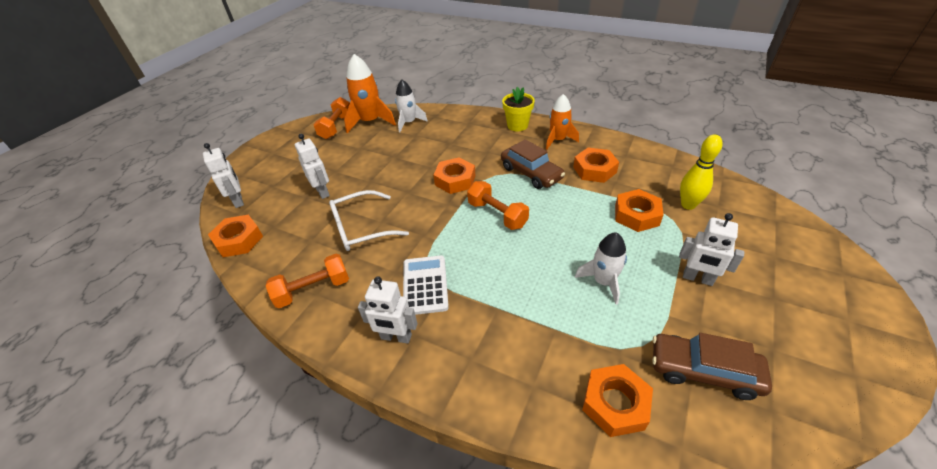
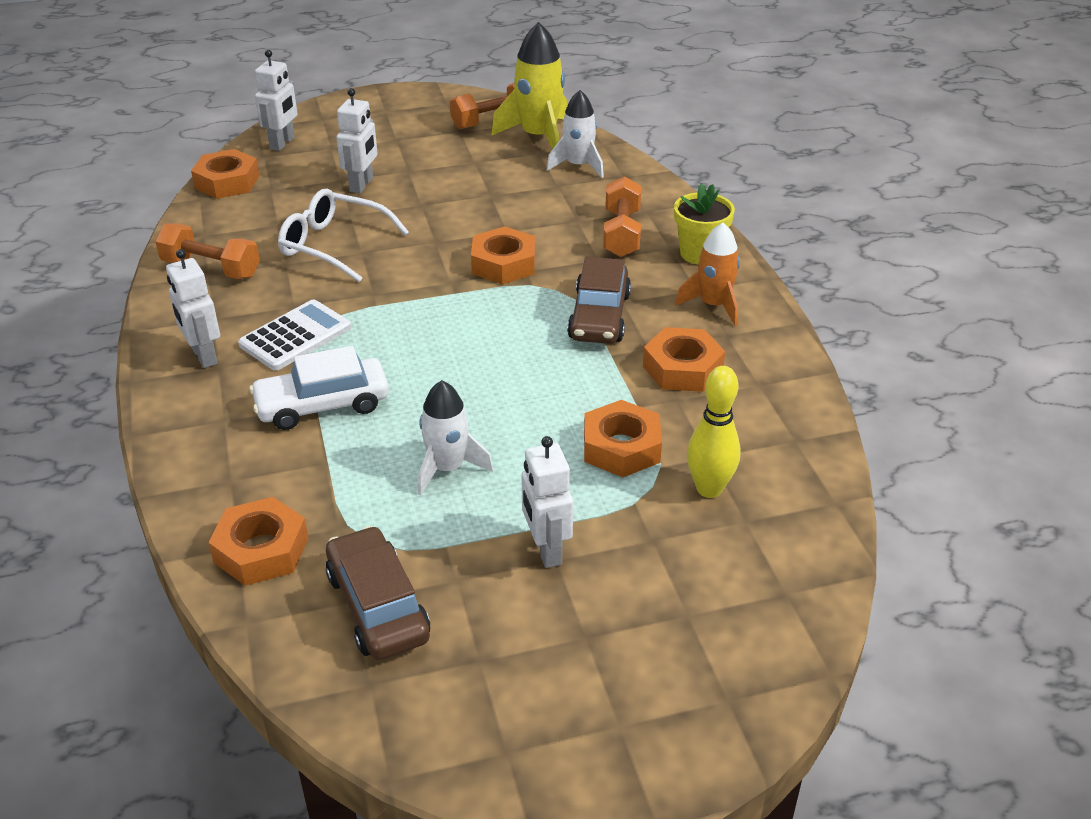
camera: 45 degrees right, 5 degrees down
(370, 122) = (538, 137): orange rocket -> yellow rocket
(497, 214) = (476, 329): orange dumbbell -> orange dumbbell (621, 233)
(501, 305) = (322, 405): none -> white car

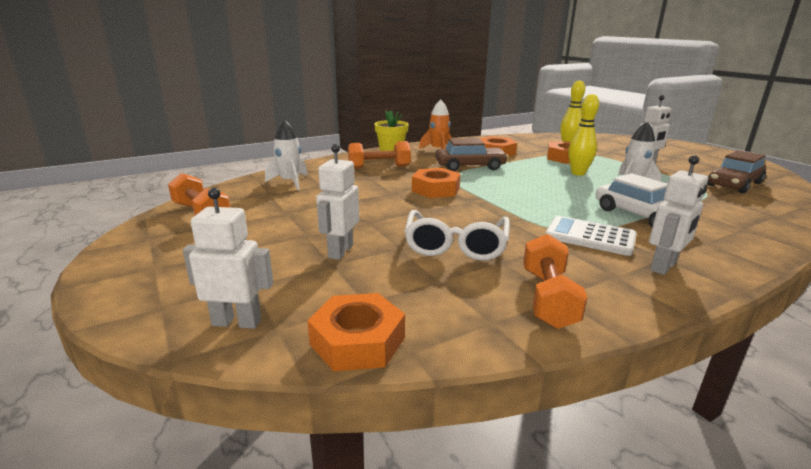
camera: 105 degrees left, 15 degrees down
(261, 550) = (763, 211): orange nut -> none
(362, 185) = (340, 251): white robot -> white robot turned 75 degrees counterclockwise
(521, 424) = (578, 173): none -> yellow bowling pin
(538, 137) = (240, 196): yellow rocket -> none

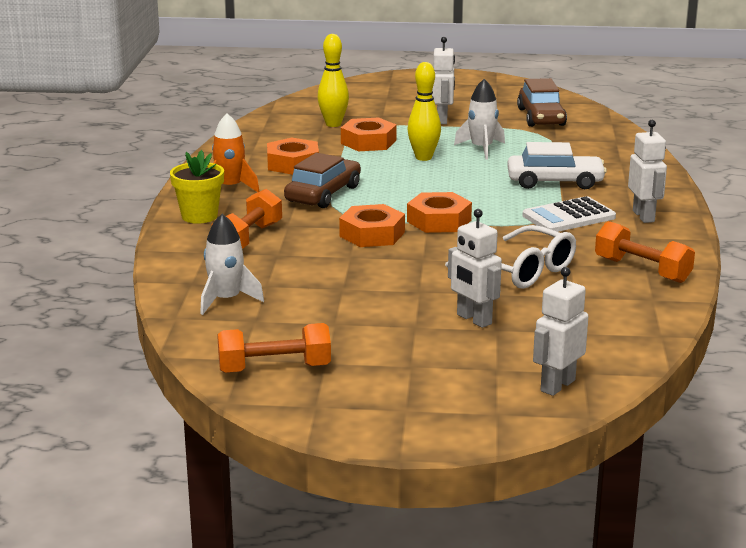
camera: 55 degrees left, 0 degrees up
(358, 341) = (629, 348): orange nut -> orange nut (439, 221)

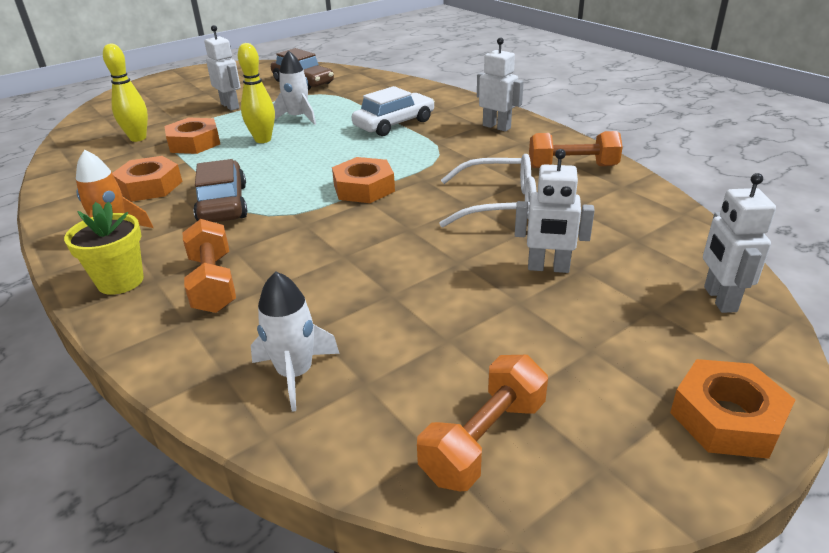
camera: 40 degrees left, 10 degrees up
(372, 234) = (328, 224): orange nut -> orange nut (726, 418)
(568, 217) = (451, 146): white calculator -> none

